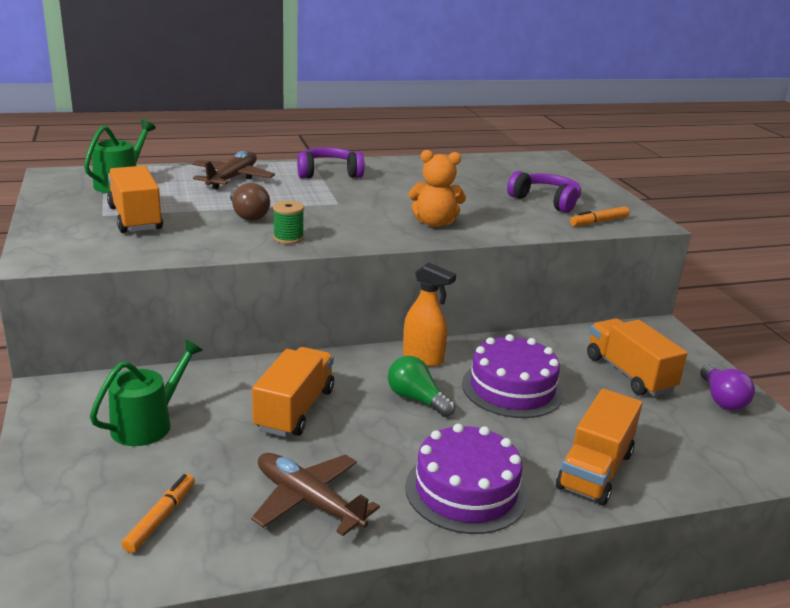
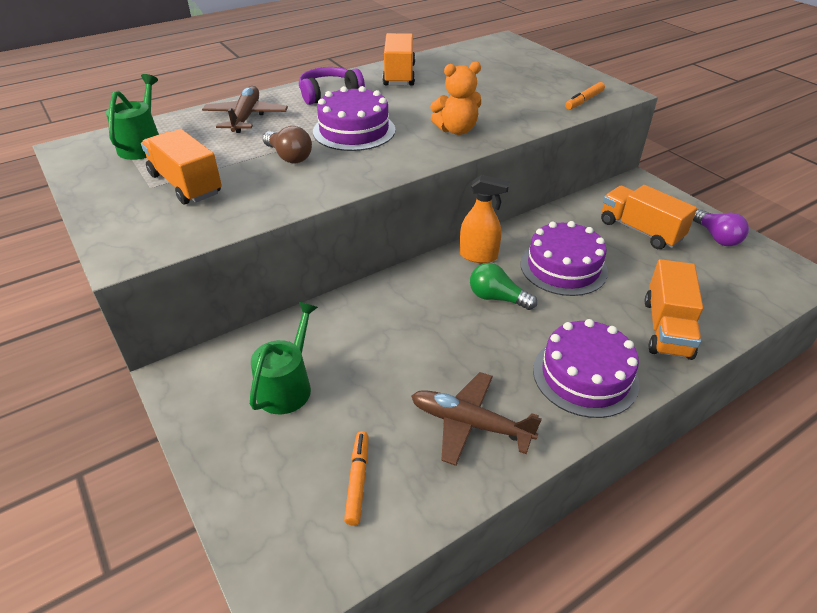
camera: 15 degrees left, 15 degrees up
(288, 238) = (343, 175): green spool -> none
(295, 409) = (405, 335): orange truck -> orange truck (399, 75)
(328, 206) = (354, 130): none -> purple cake
(546, 201) = (529, 87): purple headphones -> none

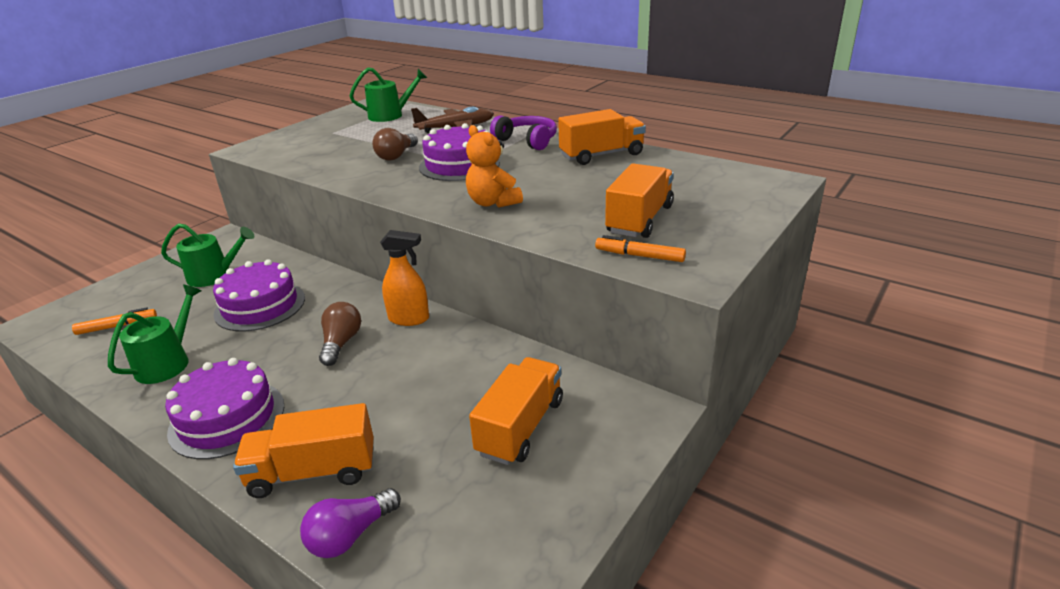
camera: 70 degrees right, 10 degrees down
(186, 184) = (339, 139): orange truck -> orange truck (639, 219)
(470, 424) = (167, 363): brown plane -> green watering can
(478, 256) = (409, 319): orange spray bottle -> orange spray bottle turned 75 degrees counterclockwise
(497, 298) = (341, 343): green light bulb -> brown light bulb
(563, 267) = (409, 375): purple cake -> purple cake (260, 306)
(716, 237) = (546, 509): purple light bulb -> purple light bulb (350, 535)

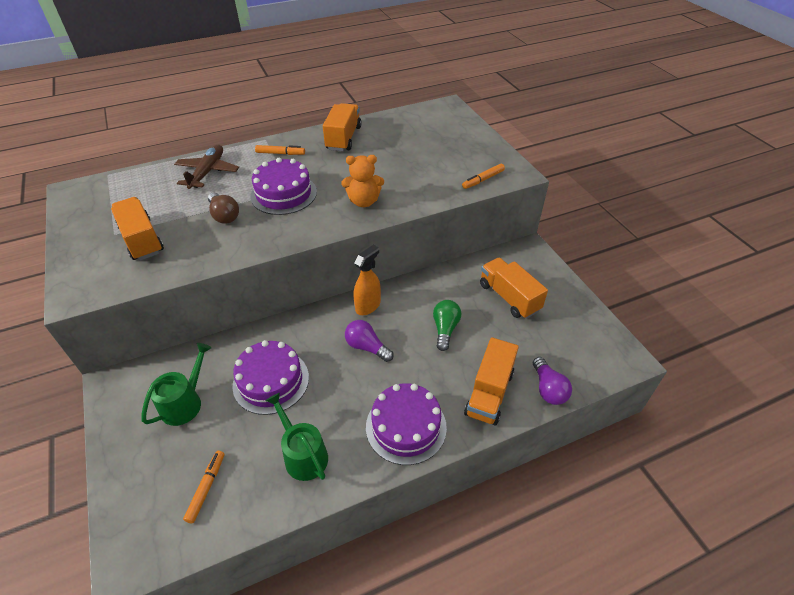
camera: 60 degrees left, 15 degrees up
(341, 343) = (367, 347): brown light bulb -> purple light bulb
(390, 115) = (123, 193): green watering can -> none
(410, 390) = (445, 329): none -> green light bulb
(527, 141) = (280, 153): purple headphones -> orange marker
(639, 219) = (444, 163): orange truck -> orange truck (142, 240)

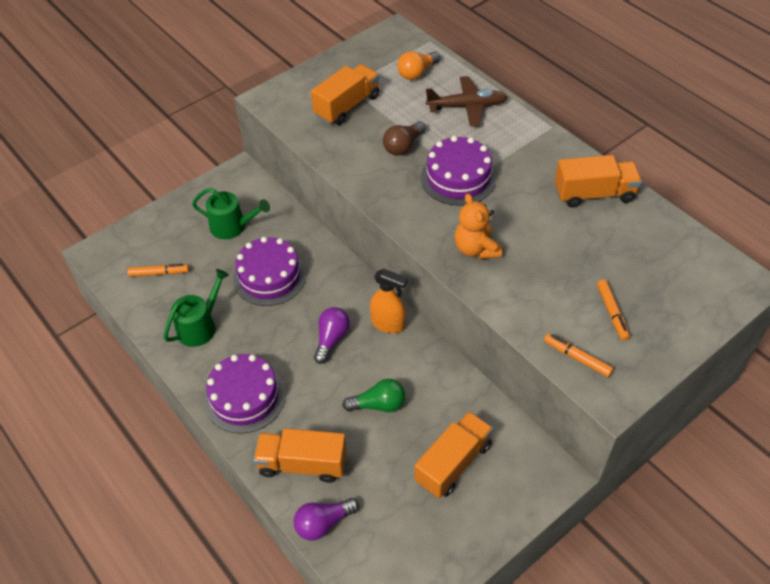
camera: 75 degrees right, 5 degrees up
(140, 189) = (417, 73): none -> orange light bulb
(280, 153) = (530, 149): orange marker -> orange marker (612, 312)

